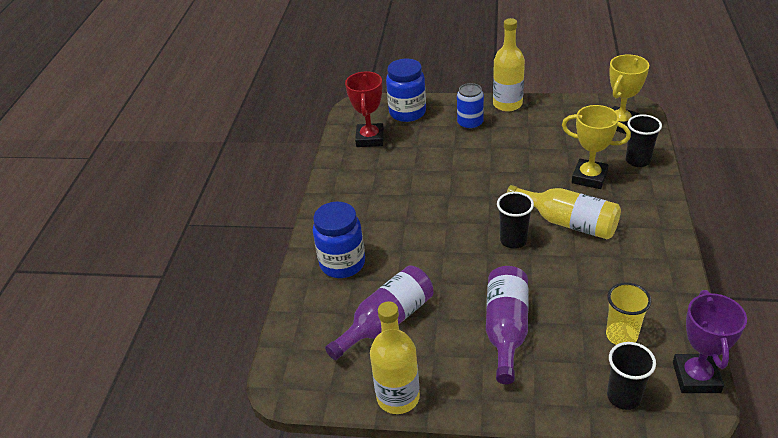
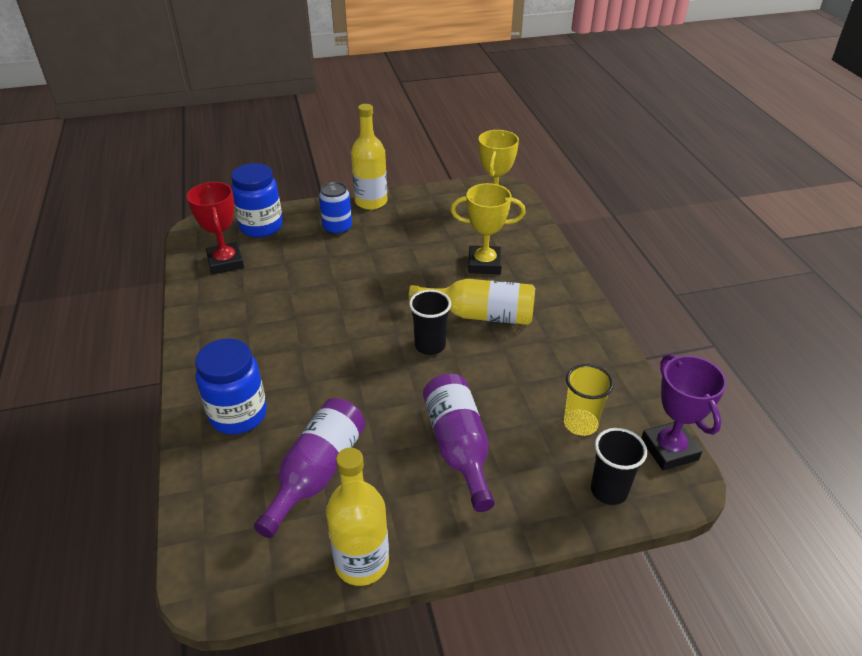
camera: 25 degrees left, 0 degrees up
(637, 160) = (525, 239): black cup -> none

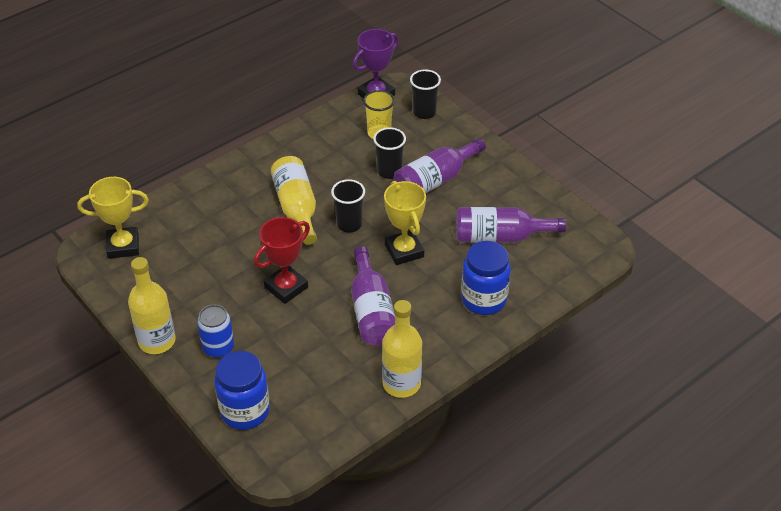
camera: 115 degrees left, 5 degrees up
(225, 262) = (318, 408): red trophy -> red trophy (286, 287)
(299, 324) = (371, 311): none -> purple bottle
(362, 562) = (542, 193): yellow bottle -> yellow bottle (401, 383)
(484, 264) = (226, 225): yellow trophy -> yellow trophy (404, 251)
(499, 408) = (389, 171): none -> black cup

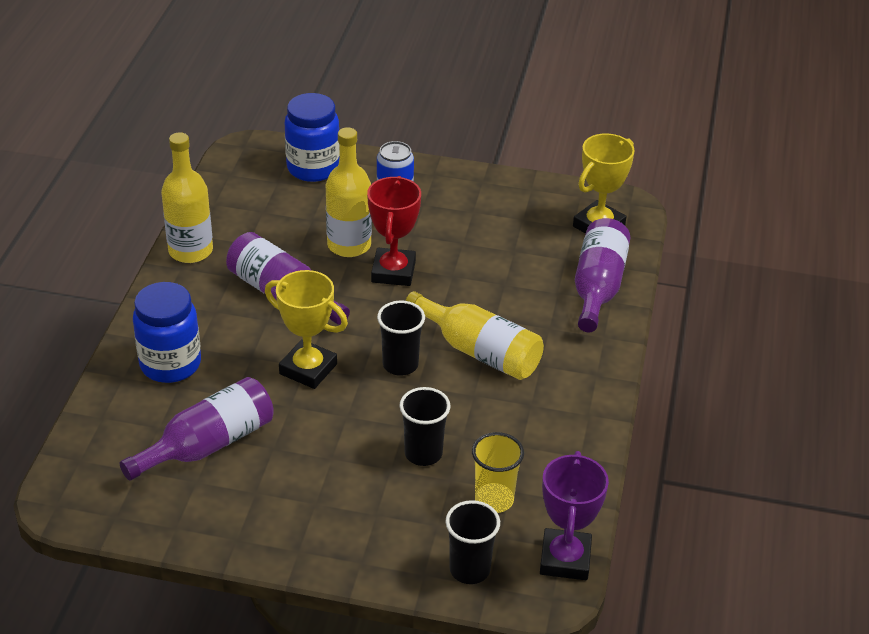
camera: 140 degrees right, 5 degrees down
(157, 341) = (455, 175): yellow bottle -> yellow bottle (349, 245)
(435, 180) = (355, 474): purple bottle -> purple bottle (598, 287)

